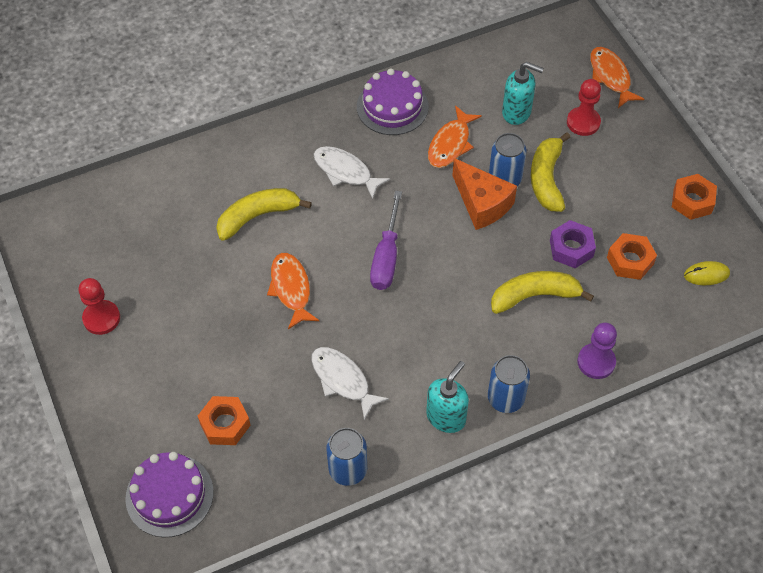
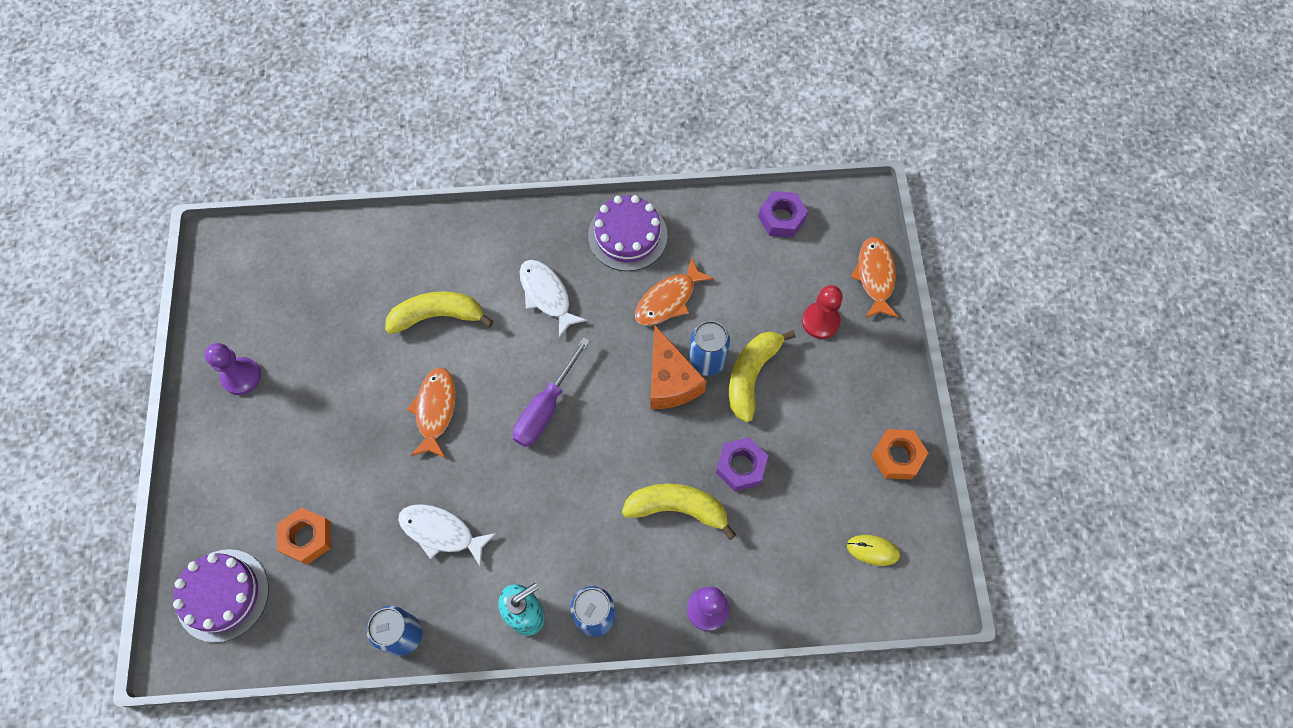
camera: 20 degrees right, 10 degrees up
(101, 318) = (241, 376): red pawn -> purple pawn
(343, 380) = (441, 532): white fish -> white fish turned 45 degrees counterclockwise
(514, 57) = (781, 218): none -> purple nut
(517, 112) = (754, 286): turquoise soap dispenser -> none
(630, 261) = (797, 504): orange nut -> none

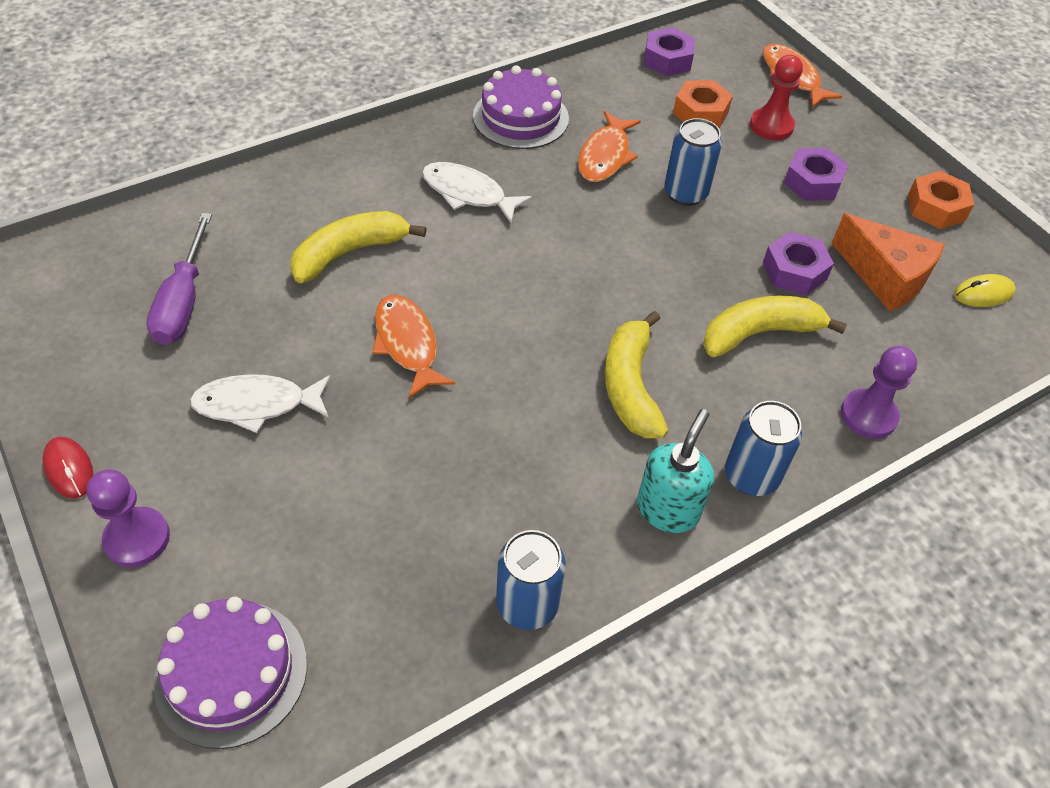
camera: 30 degrees left, 15 degrees down
(196, 415) = (69, 469): none -> red mouse
(241, 376) = (116, 402): purple pawn -> purple pawn (137, 538)
(307, 538) = (320, 547): orange nut -> orange nut (700, 112)
(441, 532) = (500, 467): white fish -> white fish (257, 404)
(545, 408) = (541, 295): purple screwdriver -> purple screwdriver (183, 302)
(670, 381) = (661, 223): orange cheese -> orange cheese (885, 277)
(751, 375) = (741, 190): yellow banana -> yellow banana (631, 386)
(814, 391) = (812, 182): none -> purple nut

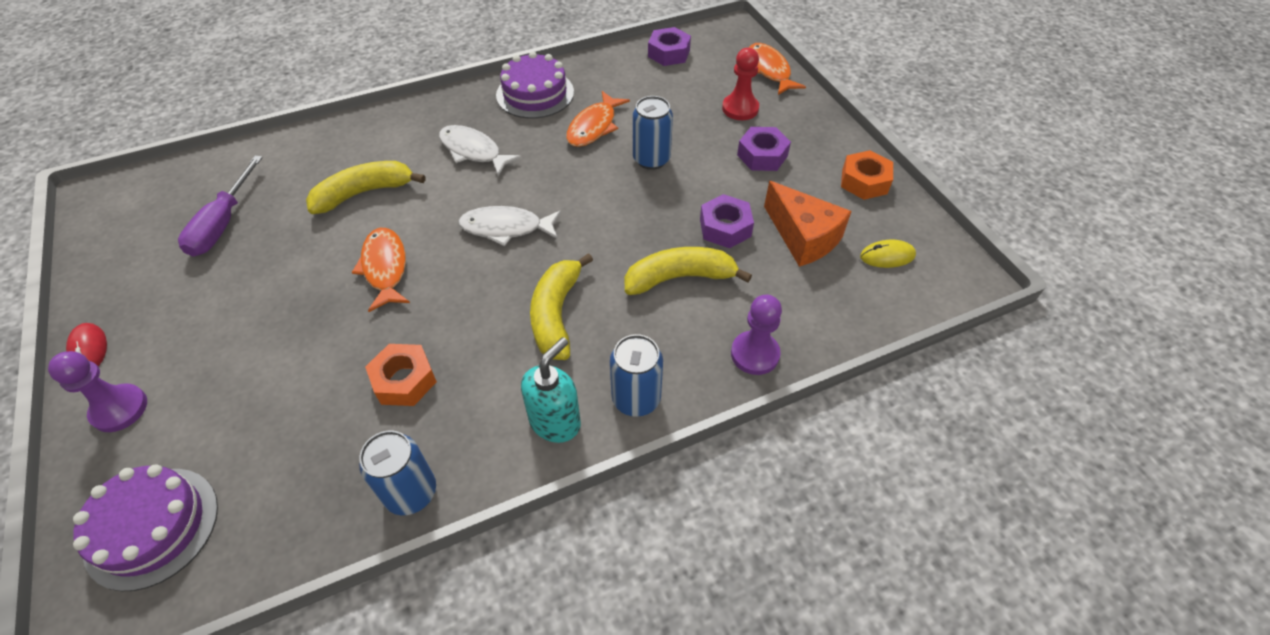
camera: 10 degrees right, 0 degrees up
(257, 404) = (250, 308): white fish -> white fish (506, 228)
(700, 112) = (683, 95): orange nut -> orange nut (404, 380)

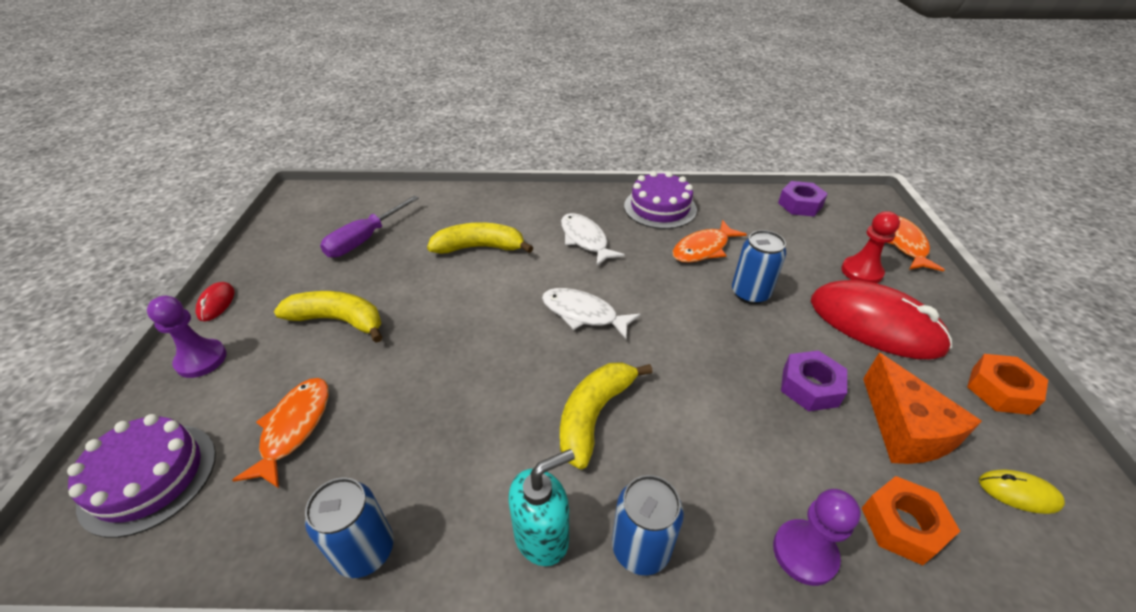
camera: 25 degrees right, 10 degrees down
(385, 268) = (462, 315): orange fish -> orange fish (294, 428)
(404, 380) = (423, 426): orange nut -> orange nut (902, 525)
(679, 278) = (740, 424): yellow banana -> yellow banana (338, 320)
(762, 155) = (875, 324): purple nut -> red mouse

